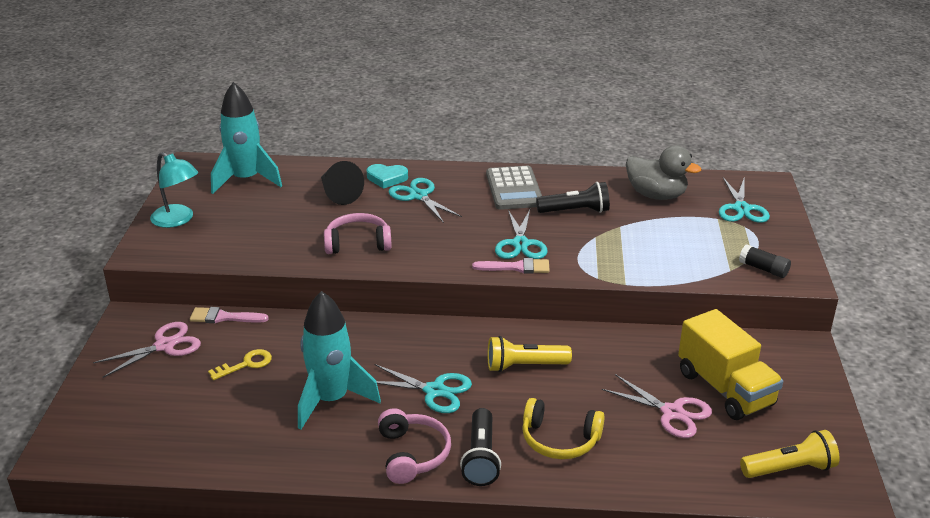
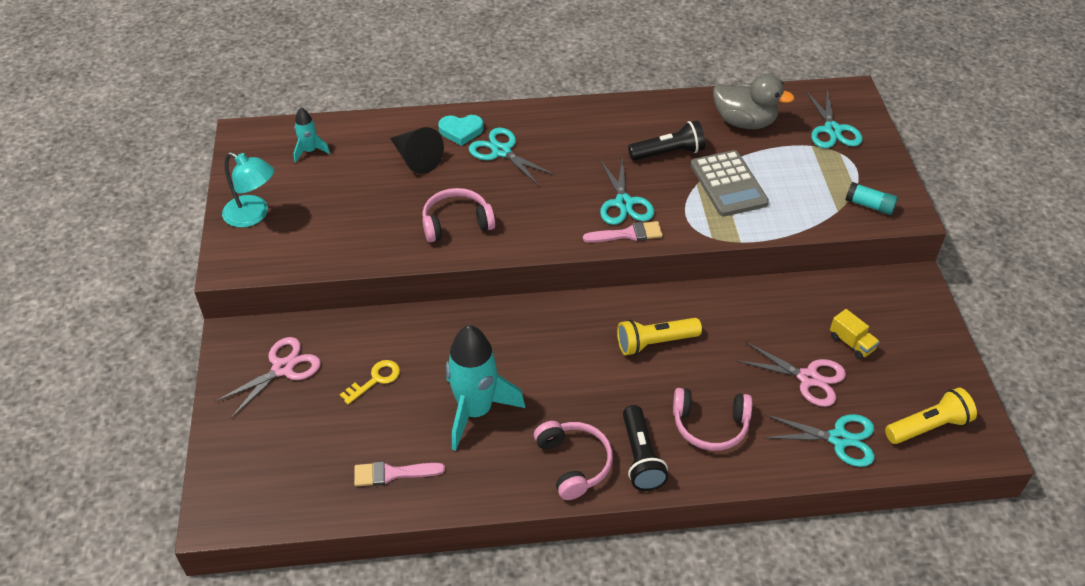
camera: 10 degrees left, 15 degrees up
(224, 317) = (333, 324): pink brush -> pink brush (392, 473)
(246, 180) = (310, 151): turquoise rocket -> turquoise rocket, size x0.49
(434, 391) = (575, 385): turquoise scissors -> turquoise scissors (839, 439)
(514, 189) = (598, 130): grey calculator -> grey calculator (728, 184)
(559, 440) = (710, 425): yellow headphones -> pink headphones
(725, 389) = (851, 343): yellow truck -> yellow truck, size x0.46
(763, 269) = (869, 205): black glue stick -> turquoise glue stick

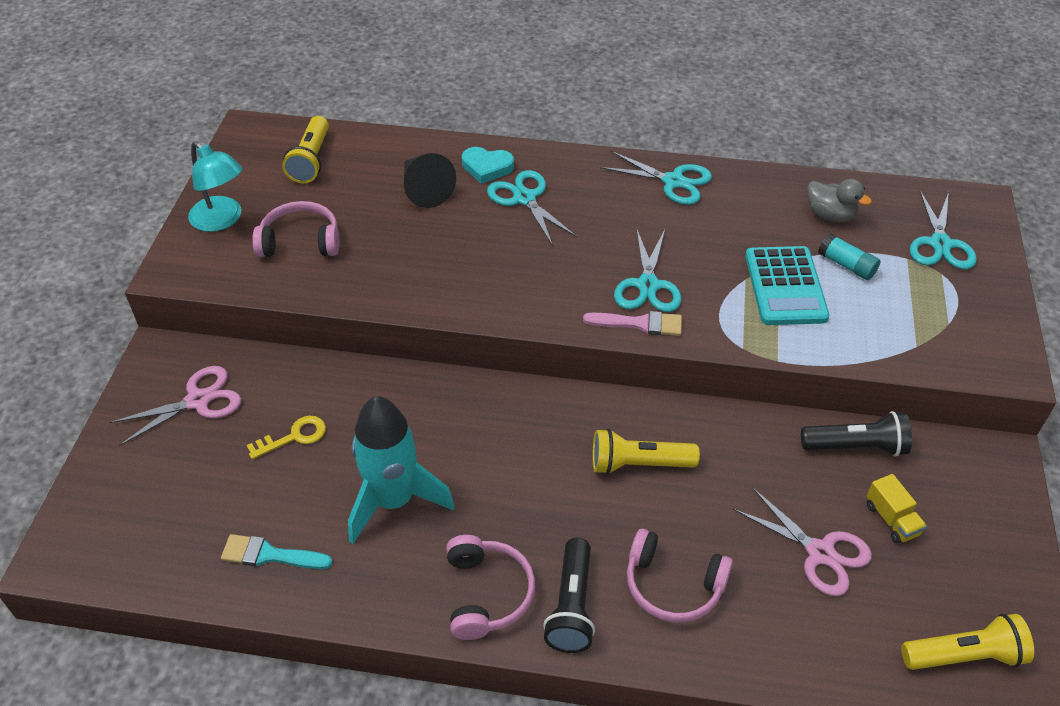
camera: 15 degrees right, 0 degrees up
(310, 151) = (311, 160): turquoise rocket -> yellow flashlight
(392, 473) = (270, 555): pink brush -> turquoise brush
(456, 223) = (442, 271): pink headphones -> pink headphones (300, 242)
(668, 153) = (723, 235): black flashlight -> black flashlight (856, 446)
(728, 184) = (785, 286): grey calculator -> turquoise calculator
(744, 122) = (830, 215): grey duck -> grey duck, size x0.65
(839, 439) = (836, 643): turquoise scissors -> turquoise scissors (673, 181)
(869, 205) = (961, 347): turquoise glue stick -> turquoise glue stick (846, 265)

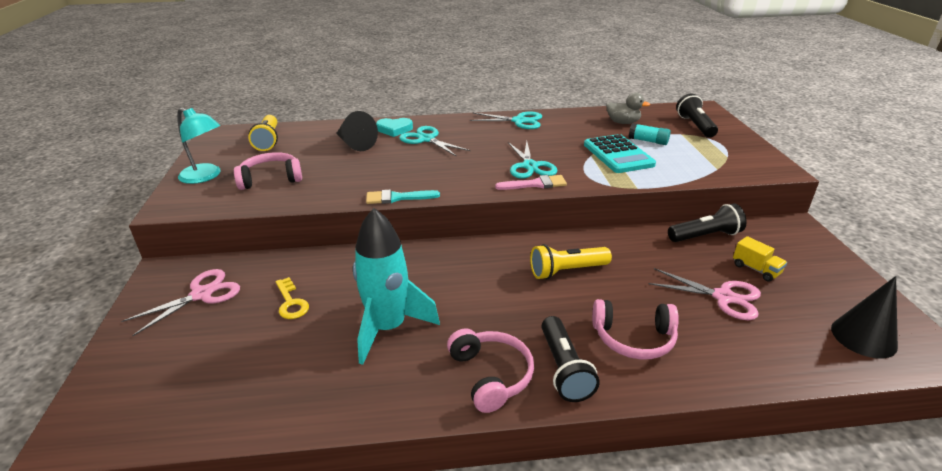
camera: 15 degrees left, 15 degrees down
(270, 555) = (289, 388): turquoise brush -> turquoise brush (397, 198)
(294, 437) = (291, 302): yellow key -> yellow key turned 105 degrees clockwise
(940, 244) = (695, 126): turquoise scissors -> black flashlight
(964, 655) = (863, 337): yellow flashlight -> black cone

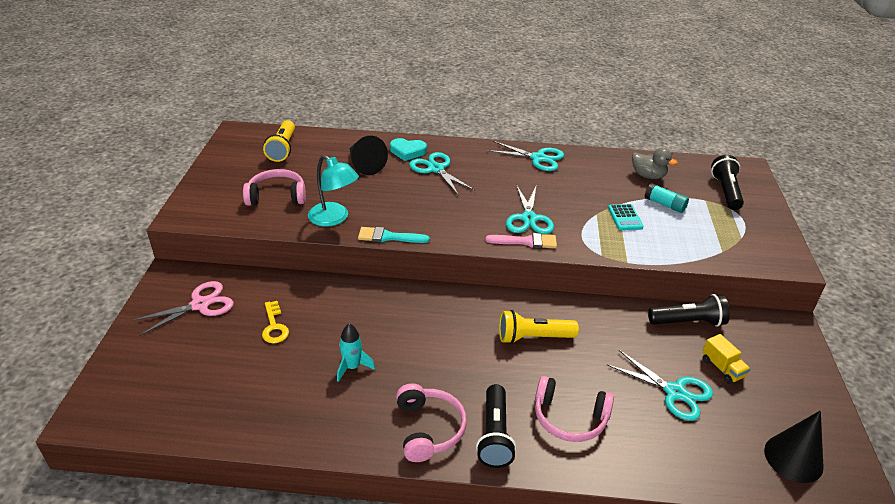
camera: 10 degrees right, 5 degrees up
(206, 176) = (219, 184): turquoise lamp -> turquoise lamp (334, 218)
(388, 328) = (352, 367): turquoise rocket -> turquoise rocket, size x0.49
(618, 155) = (625, 218): turquoise calculator -> turquoise calculator, size x0.55
(723, 297) = (674, 392): pink scissors -> turquoise scissors

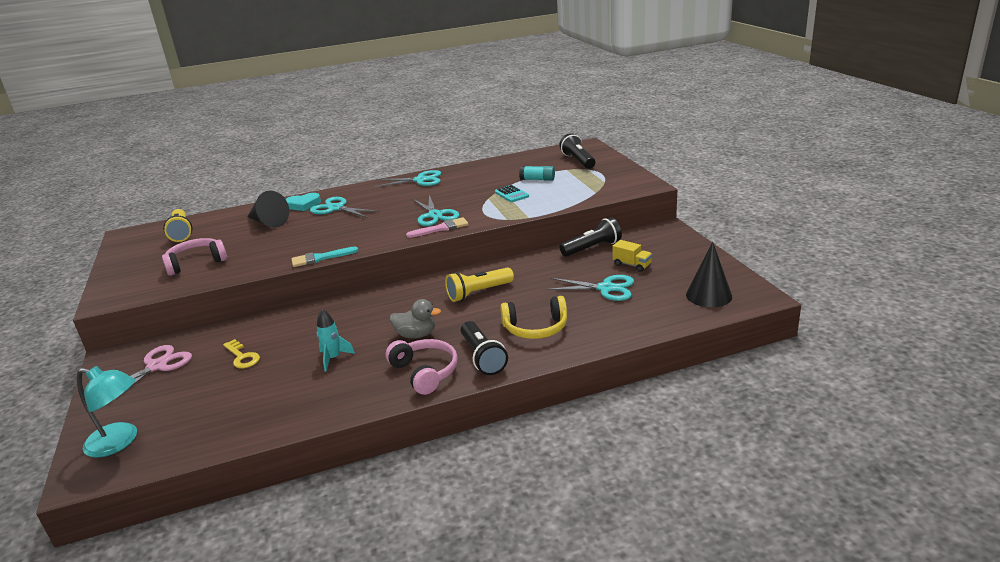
camera: 20 degrees left, 10 degrees down
(334, 218) = (262, 261): turquoise lamp -> turquoise lamp (120, 442)
(569, 418) = (536, 328): pink headphones -> yellow headphones
(648, 176) = (515, 167): grey duck -> grey duck (416, 335)

